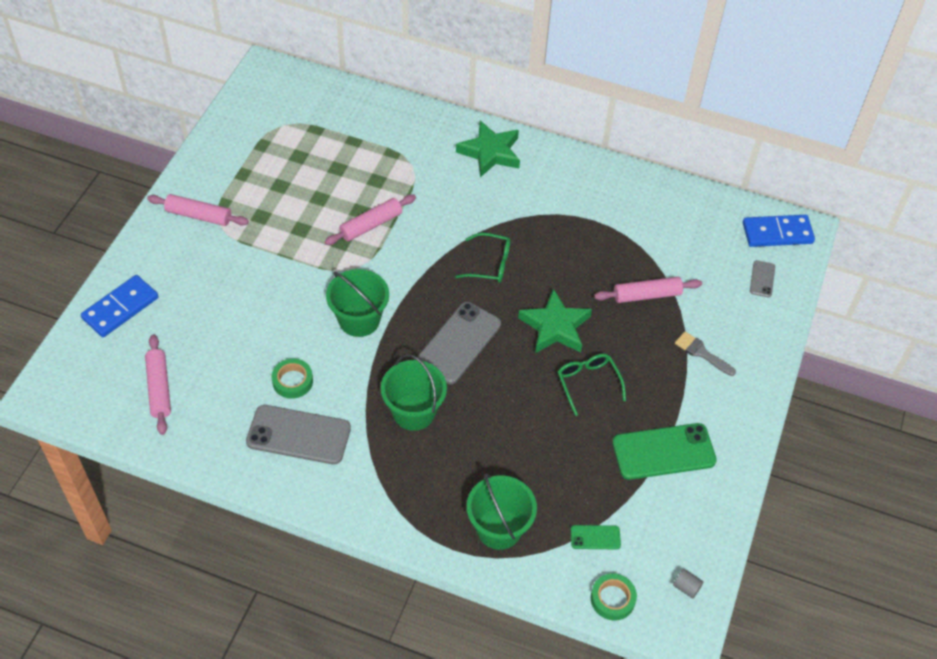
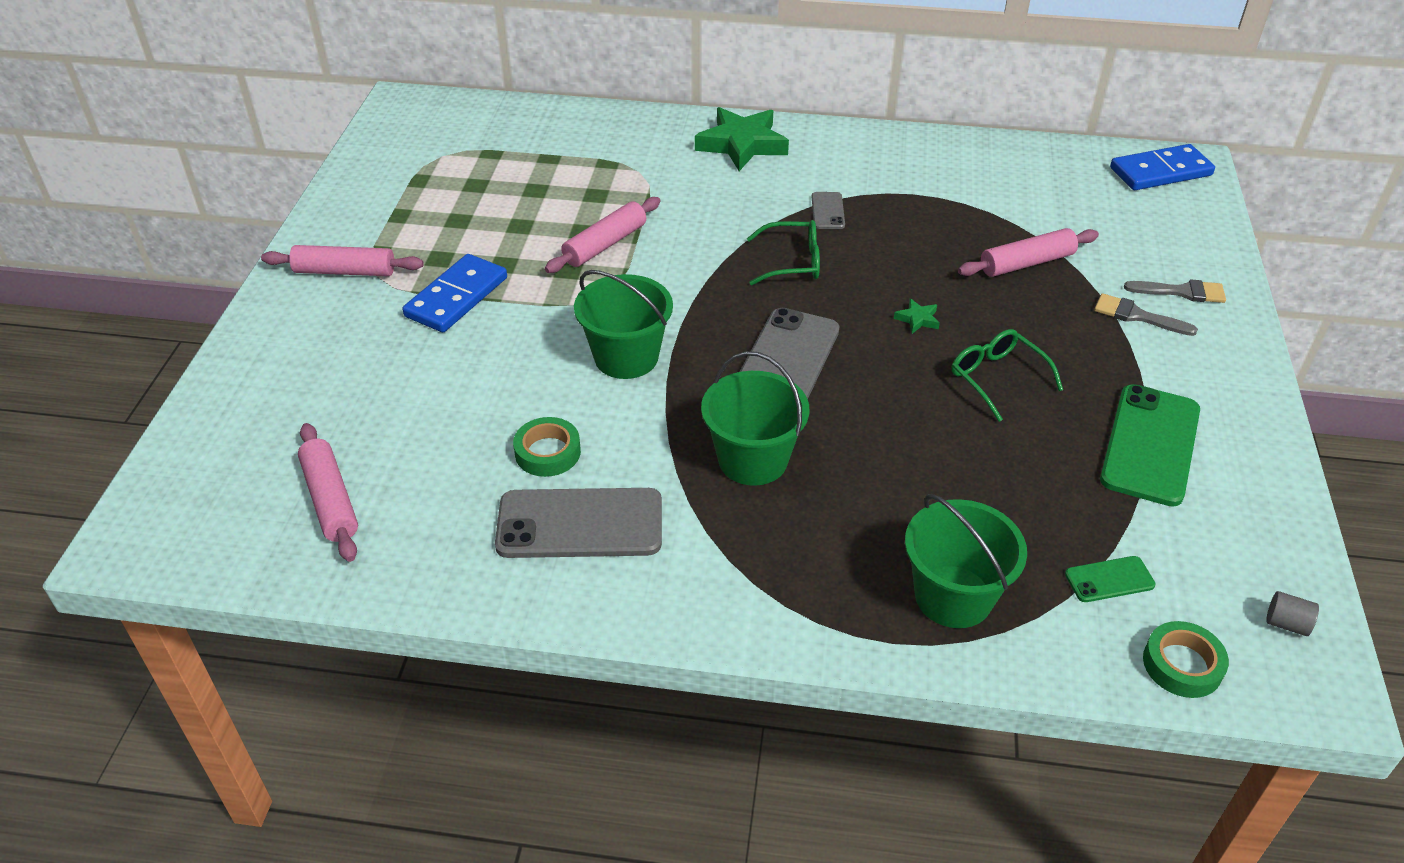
camera: 10 degrees left, 10 degrees down
(120, 308) = (244, 403): blue domino -> blue domino (457, 297)
(555, 327) = (917, 319): green star -> green star, size x0.42
(663, 452) = (1150, 445): green phone -> green phone turned 45 degrees counterclockwise
(741, 339) = (1182, 292): none -> grey brush
(762, 279) = (1170, 222): grey phone -> grey phone (827, 211)

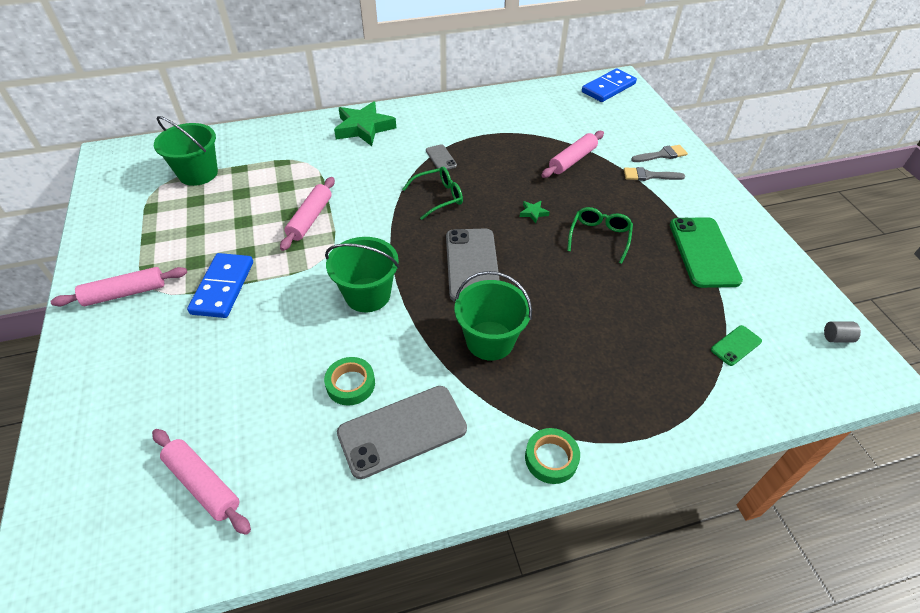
camera: 25 degrees left, 5 degrees up
(953, 596) = (661, 391): green bucket -> green bucket (198, 173)
(997, 378) = (599, 237): green glasses -> green glasses turned 75 degrees clockwise
(1182, 665) = (805, 385): green tape -> green tape (551, 458)

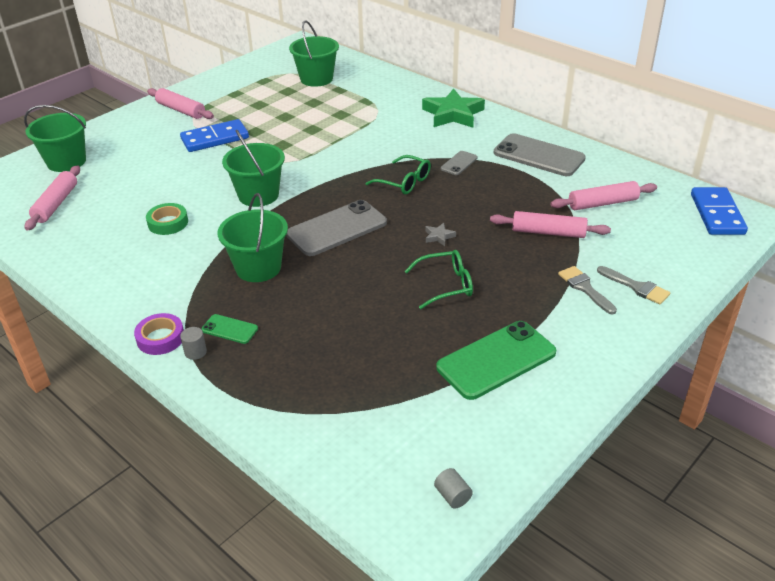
camera: 60 degrees right, 10 degrees down
(110, 443) = (66, 162): none -> green bucket
(310, 218) = (315, 139): pink rolling pin -> pink rolling pin (602, 203)
(402, 431) = (142, 260): grey phone -> grey phone (539, 156)
(533, 213) = (439, 236): green star -> grey star
(551, 458) = (160, 338): green tape -> purple tape
(590, 436) = (195, 352): none -> grey cylinder
(608, 88) = (717, 214): blue domino -> blue domino turned 75 degrees clockwise
(735, 345) = (373, 416): green phone -> green phone (229, 329)

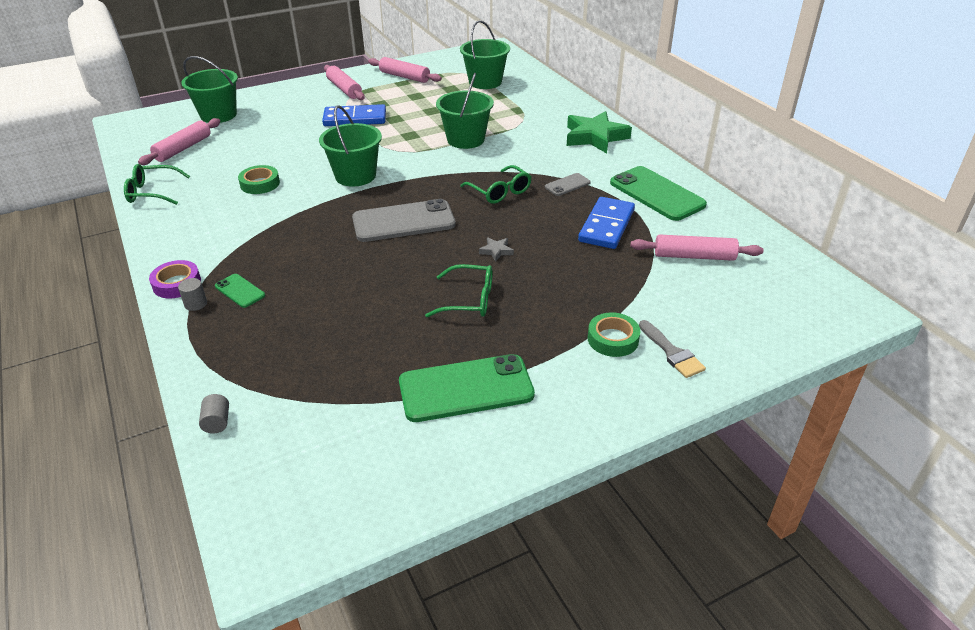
camera: 20 degrees right, 0 degrees up
(59, 256) = (152, 192): none -> green glasses
(258, 268) = (306, 241): green bucket -> green bucket (465, 139)
(452, 496) = (322, 515): grey cylinder -> grey cylinder (217, 422)
(539, 156) = (657, 194): grey phone -> green phone
(548, 232) = (613, 272): pink rolling pin -> pink rolling pin (404, 77)
(585, 288) = (613, 339): grey brush -> green tape
(717, 214) = (822, 297): blue domino -> blue domino (606, 226)

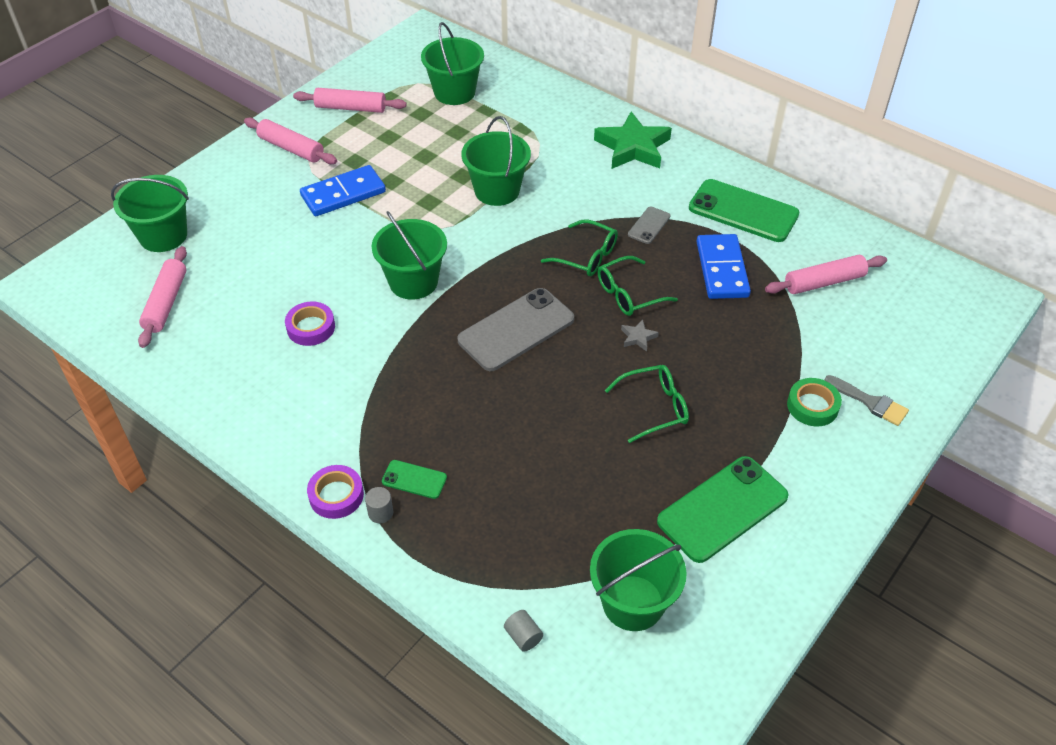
camera: 25 degrees left, 10 degrees up
(152, 192) = (188, 381): green glasses -> green glasses (628, 294)
(260, 184) = (311, 327): green tape -> purple tape
(327, 430) = (633, 603): none -> green bucket

